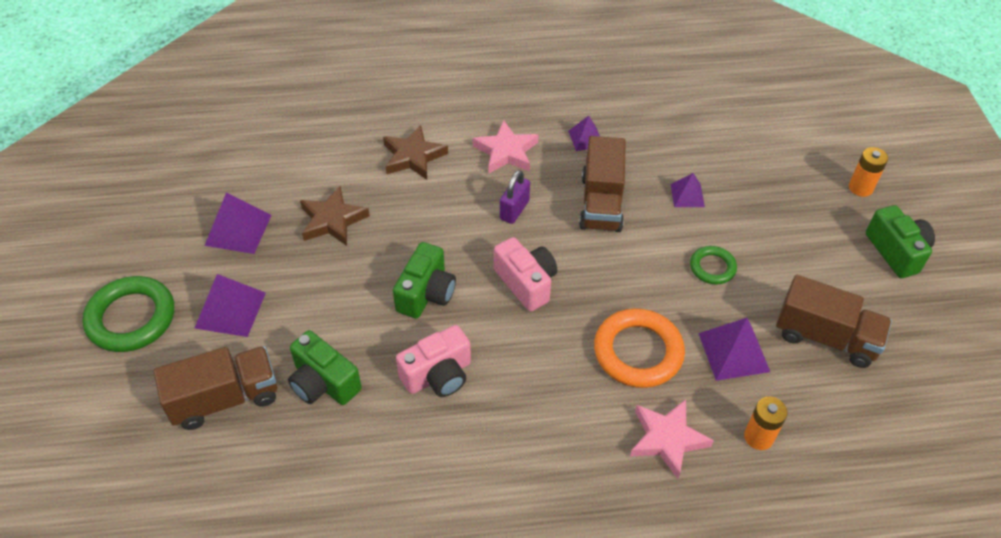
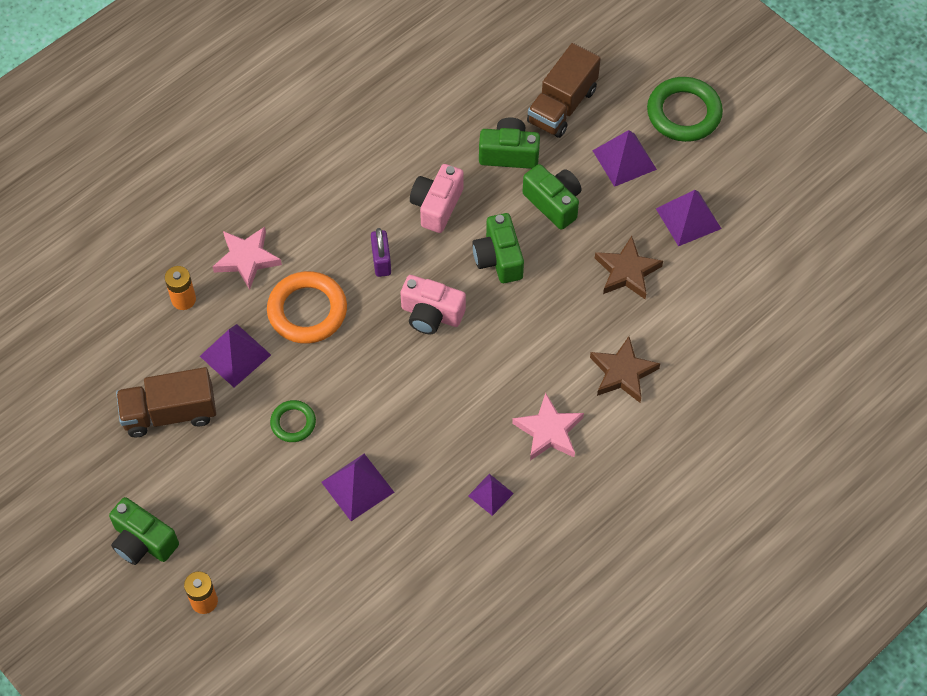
camera: 145 degrees right, 10 degrees up
(331, 311) = (553, 203): none -> green camera
(514, 210) = (493, 374): purple padlock -> purple padlock (381, 261)
(601, 203) = (426, 429): brown truck -> none
(687, 195) = (357, 487): purple pyramid -> purple pyramid, size x1.63

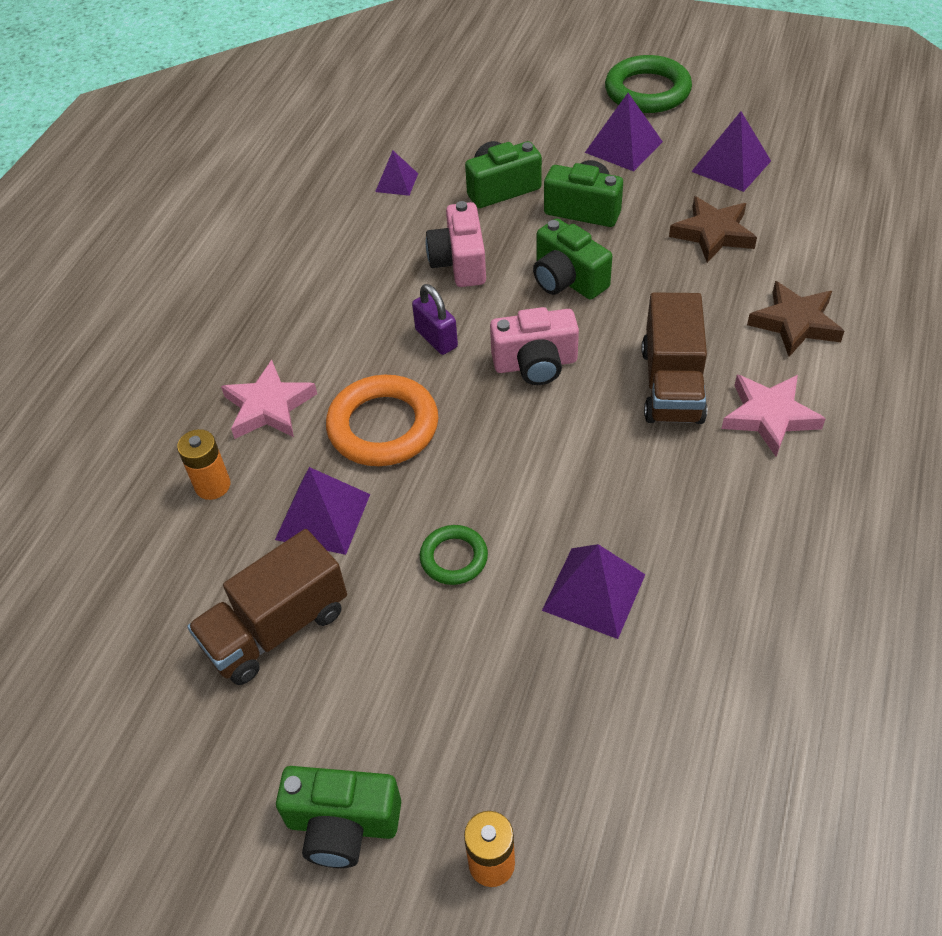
camera: 25 degrees left, 10 degrees down
(490, 494) = (764, 517): purple pyramid -> purple pyramid (396, 182)
(562, 106) = (522, 131): brown truck -> brown truck (671, 385)

